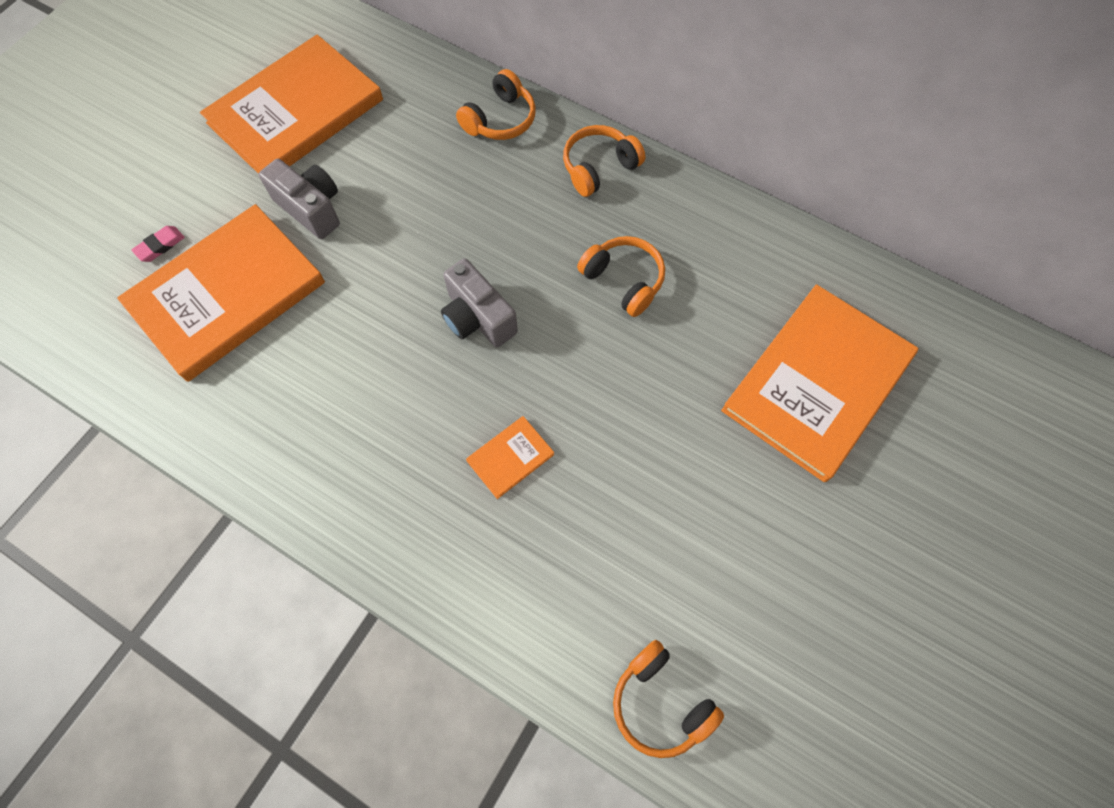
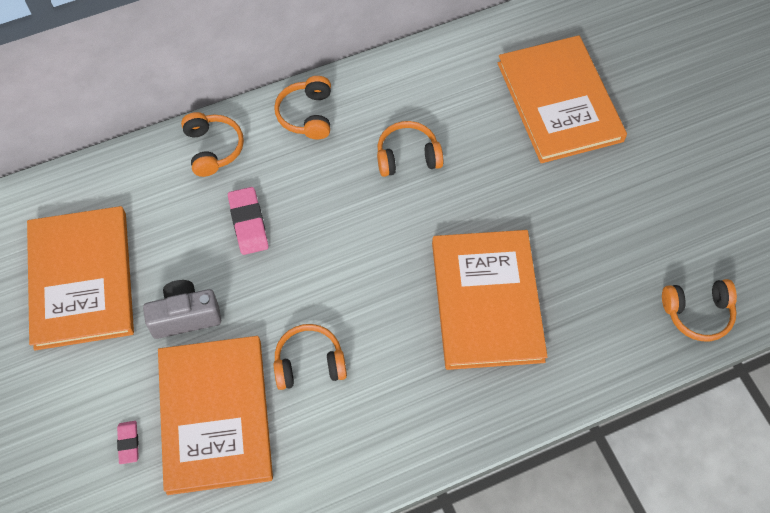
camera: 55 degrees left, 5 degrees down
(329, 337) = (309, 363): none -> orange headphones
(443, 195) = (248, 223): none -> pink eraser
(478, 318) = (368, 259): grey camera -> none
(510, 458) = (487, 301): orange book -> orange book, size x2.44

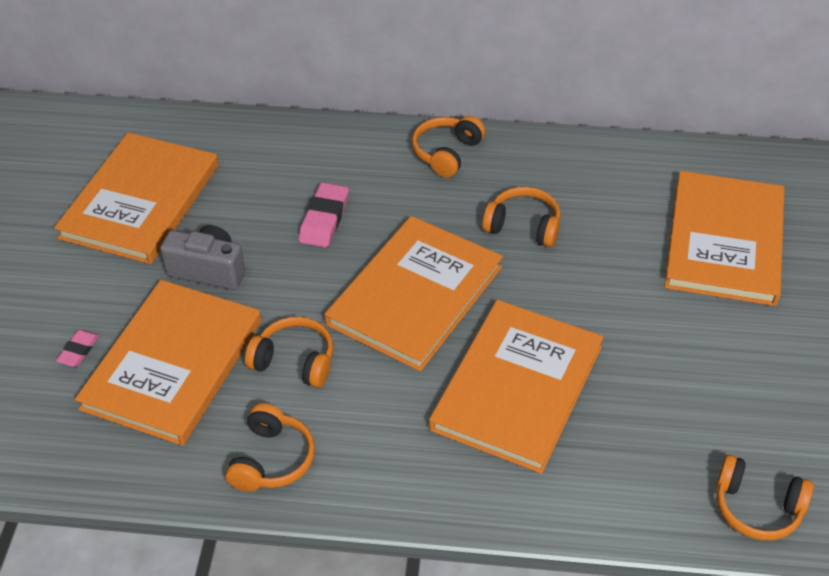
camera: 30 degrees right, 15 degrees down
(213, 149) = (336, 146): orange headphones -> orange headphones (272, 460)
(364, 259) = (415, 296): none -> orange book

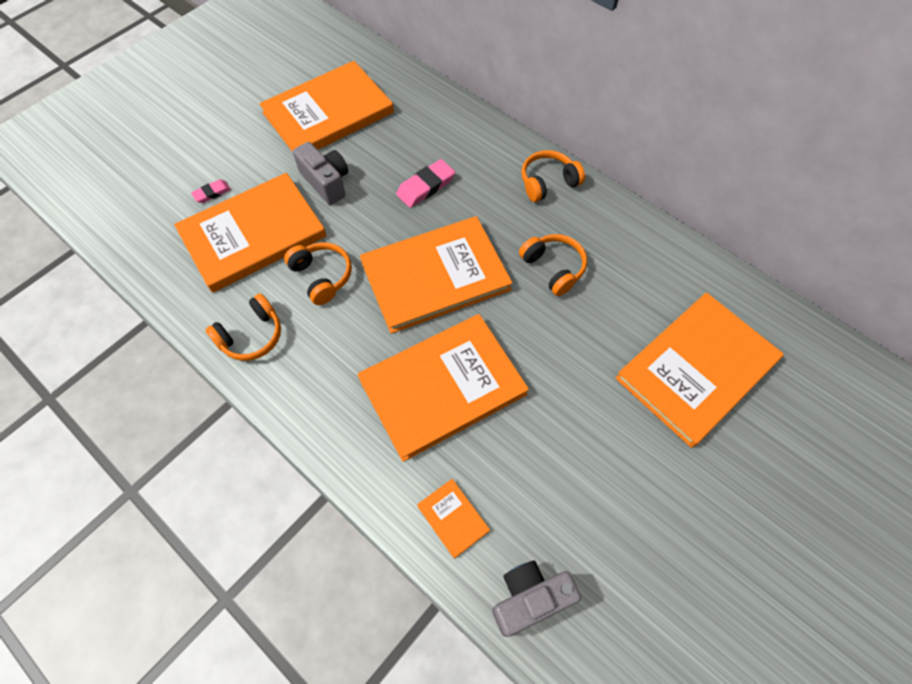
camera: 35 degrees right, 15 degrees up
(632, 489) = (453, 518): none -> orange book
(757, 508) = (529, 598): orange headphones -> grey camera

